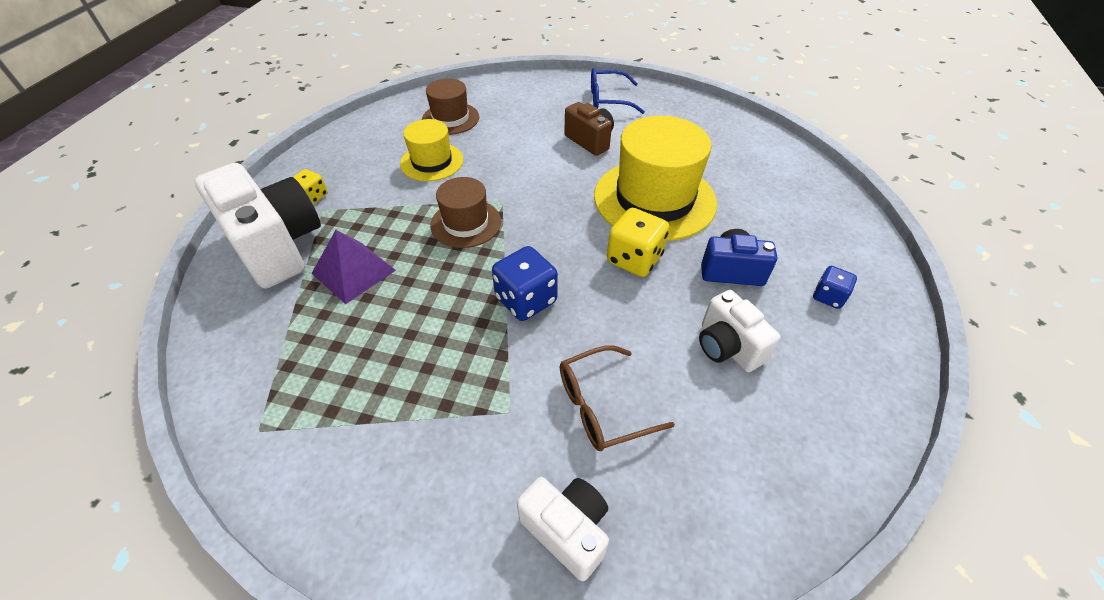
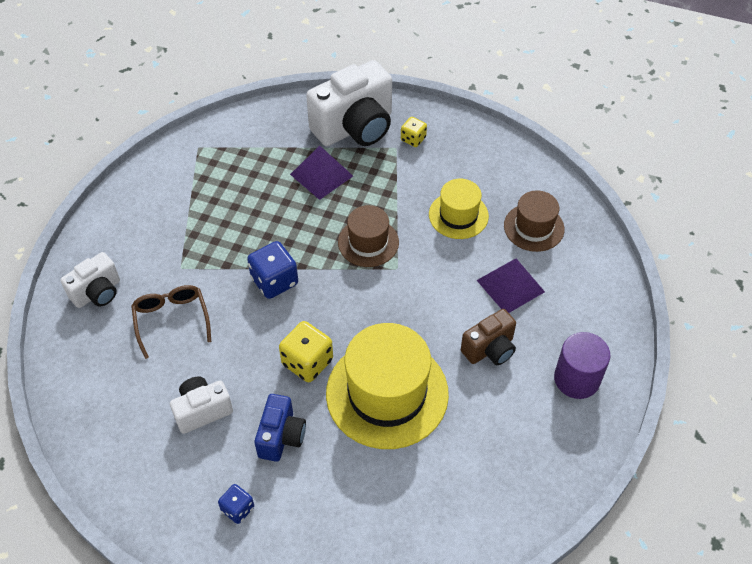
camera: 95 degrees right, 5 degrees up
(519, 131) = (510, 286): none -> purple pyramid
(608, 100) = (576, 379): blue glasses -> purple cylinder

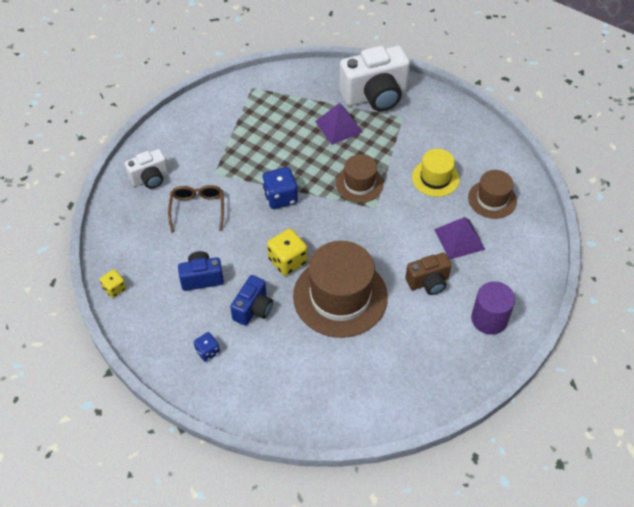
camera: 15 degrees right, 0 degrees up
(202, 411) = (201, 278): white camera -> blue camera
(387, 393) = (340, 296): yellow hat -> brown hat
(413, 139) = (418, 113): yellow dice -> yellow dice (114, 288)

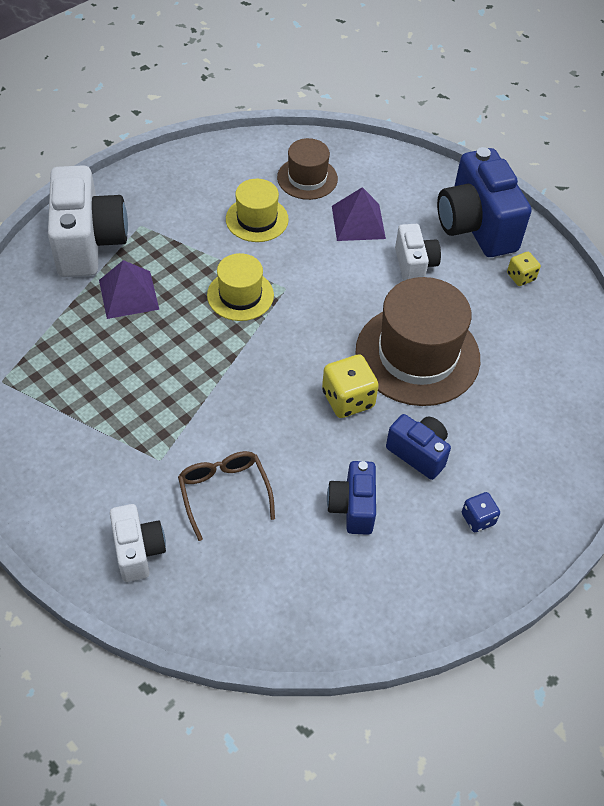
camera: 80 degrees left, 0 degrees up
(114, 288) = (345, 629): yellow dice -> yellow dice (521, 277)
(197, 209) = (224, 493): brown glasses -> brown glasses turned 60 degrees clockwise
(280, 197) = (235, 386): blue dice -> none
(359, 184) = (240, 295): brown hat -> yellow hat
(428, 282) = (414, 265): brown camera -> white camera
(489, 319) = (476, 226): purple cylinder -> blue camera

